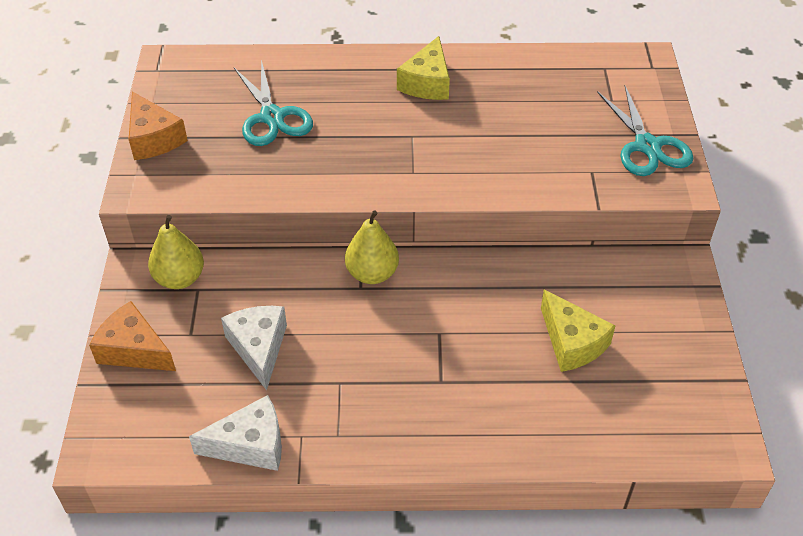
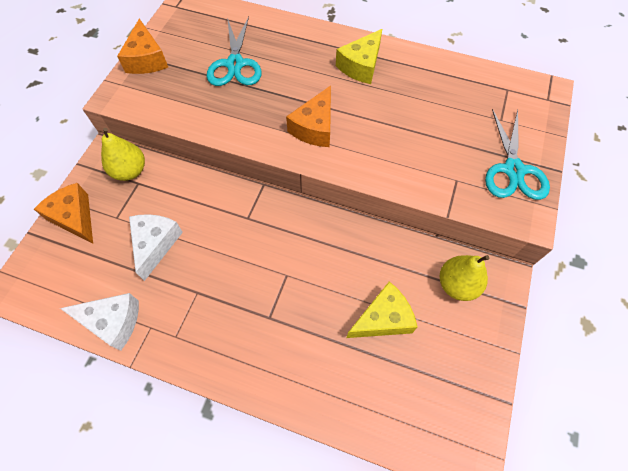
camera: 20 degrees right, 15 degrees up
(372, 274) = (261, 209): yellow pear -> yellow pear (457, 284)
(406, 160) = (315, 127): none -> orange cheese
(572, 342) = (383, 318): yellow cheese -> yellow cheese turned 105 degrees counterclockwise

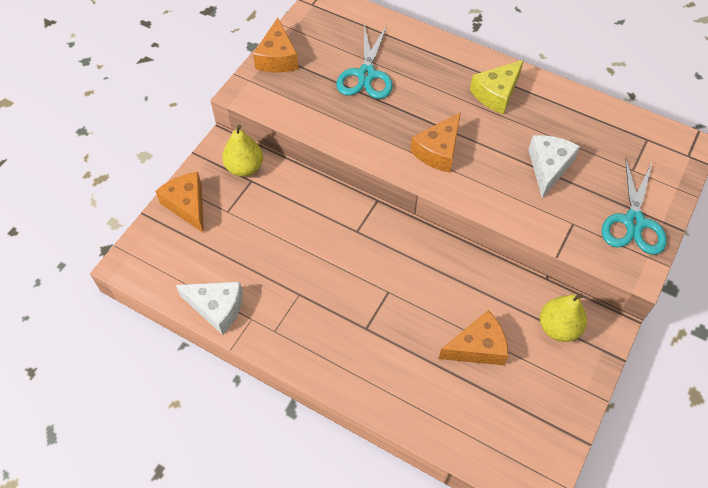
camera: 10 degrees right, 5 degrees down
(155, 244) = (263, 242): white cheese -> white cheese (548, 167)
(383, 318) = (477, 347): yellow cheese -> orange cheese

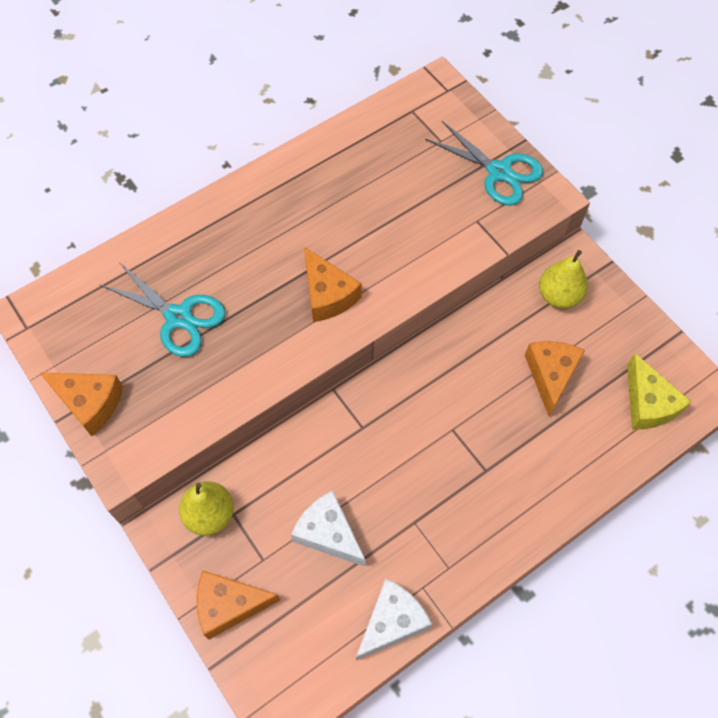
camera: 65 degrees left, 5 degrees up
(496, 94) = (283, 205): yellow cheese -> yellow cheese (648, 403)
(548, 167) = (401, 207): white cheese -> white cheese (328, 533)

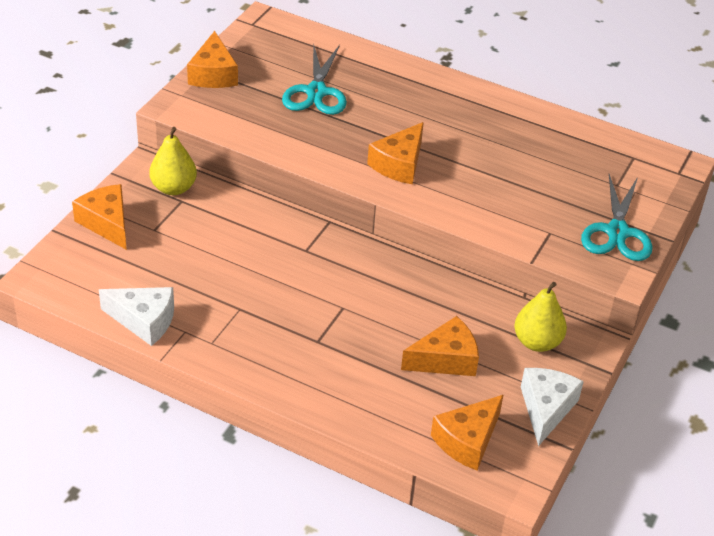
camera: 60 degrees right, 20 degrees down
(328, 533) = (198, 259): white cheese -> white cheese (546, 408)
(648, 403) = (467, 441): yellow cheese -> orange cheese

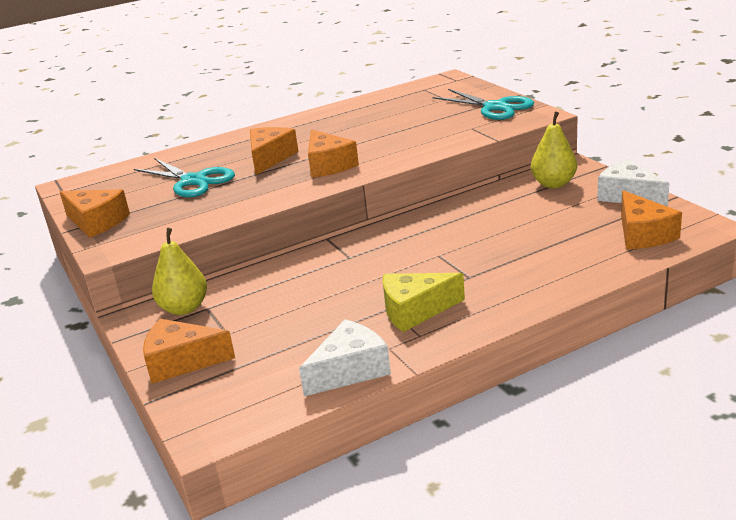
camera: 50 degrees left, 15 degrees down
(244, 326) = (415, 311): none -> yellow cheese
(445, 359) = (542, 223): orange cheese -> orange cheese (270, 158)

